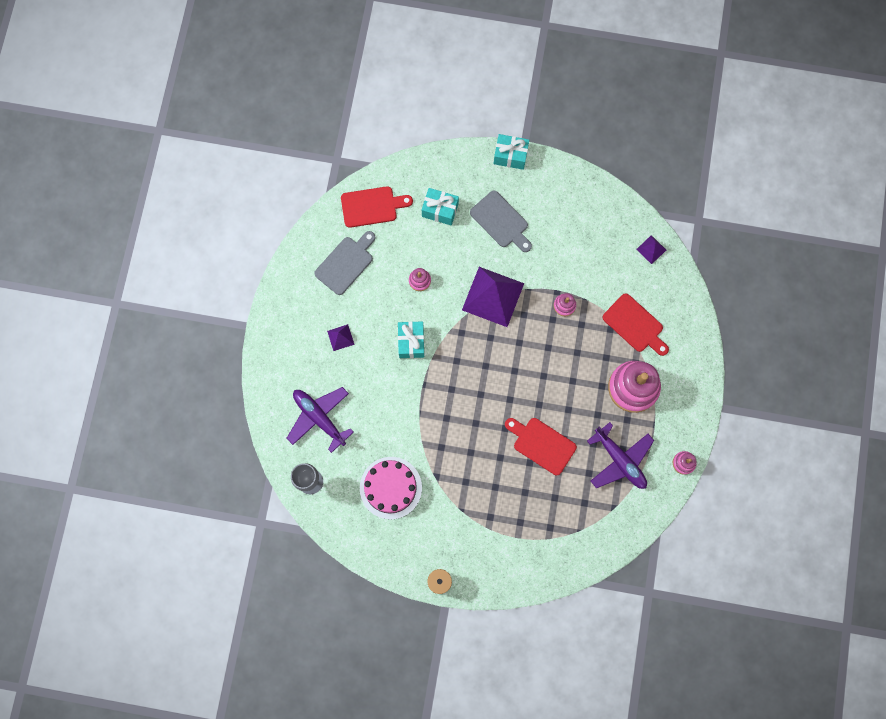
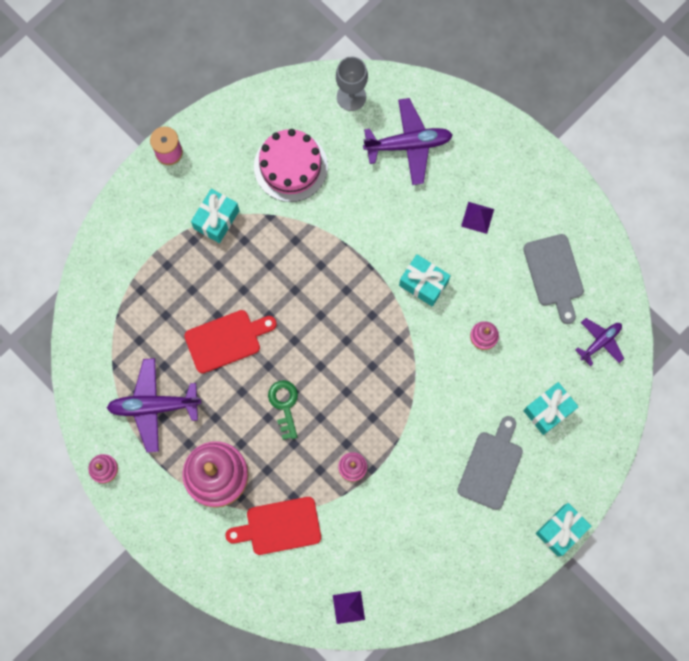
camera: 125 degrees right, 0 degrees up
(372, 206) = (600, 342): red cutting board -> purple plane
(464, 511) = (216, 219): none -> turquoise gift
(493, 296) = (414, 399): purple pyramid -> none
(501, 221) = (491, 466): grey cutting board -> grey cutting board turned 120 degrees clockwise
(556, 376) = (284, 405): none -> green key

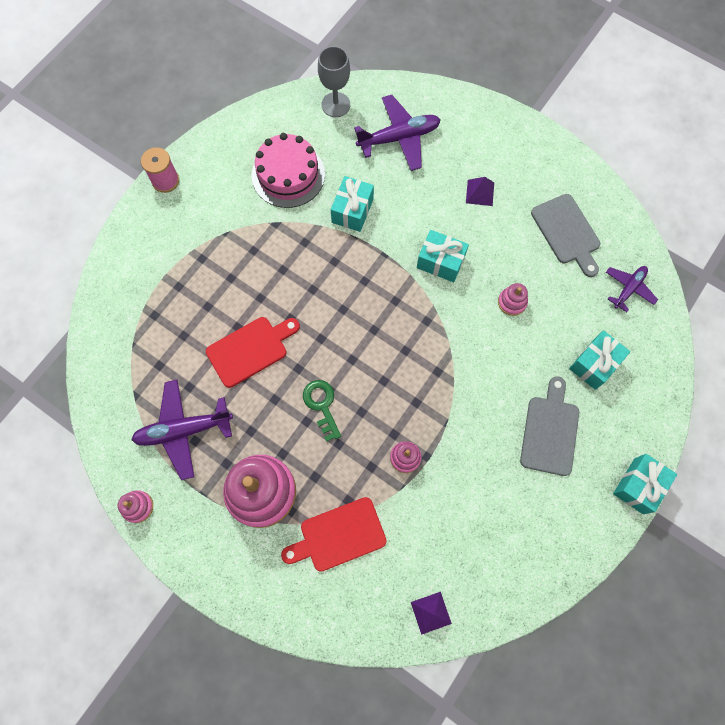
camera: 10 degrees left, 5 degrees down
(216, 219) = (222, 235): turquoise gift -> turquoise gift (352, 211)

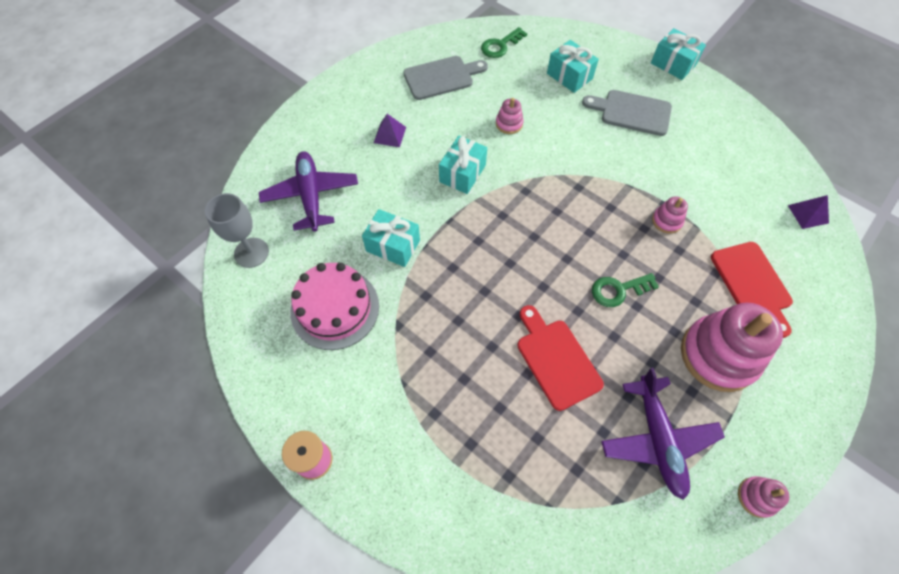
camera: 85 degrees left, 10 degrees down
(628, 289) = (500, 45): purple plane -> green key

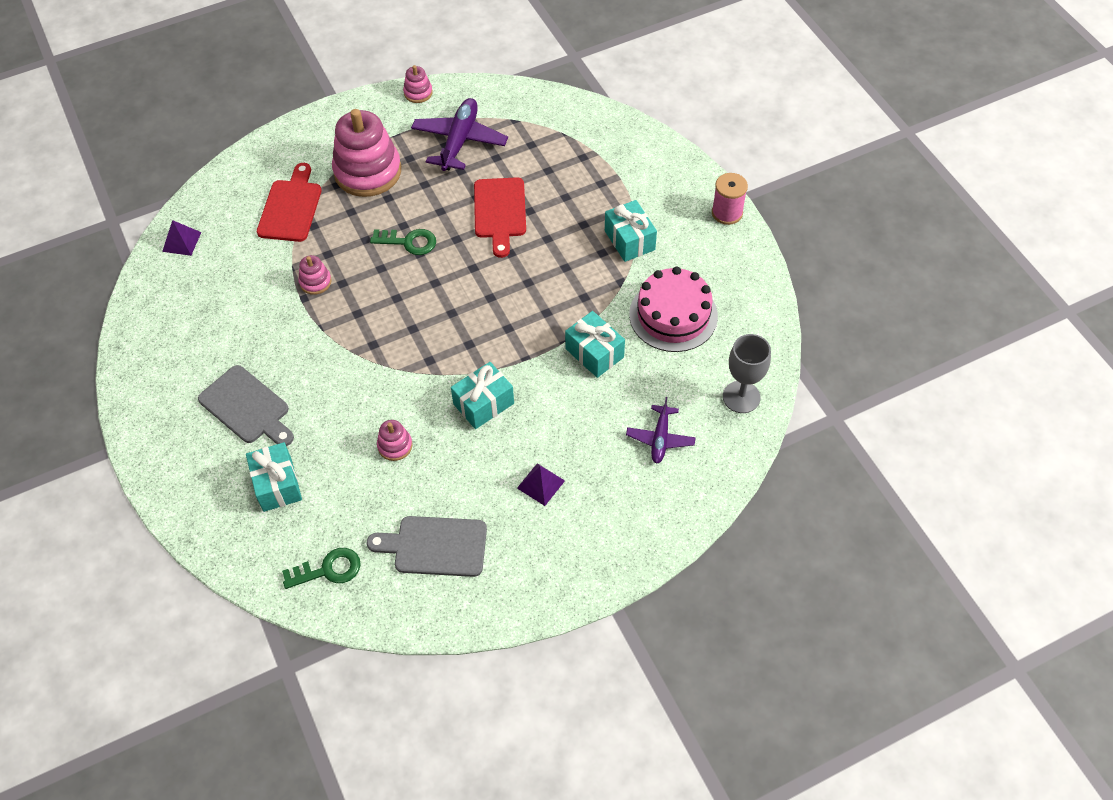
camera: 155 degrees left, 5 degrees down
(311, 196) = (660, 438): purple plane -> purple plane, size x0.60
(673, 64) = (141, 453): turquoise gift -> turquoise gift (629, 240)

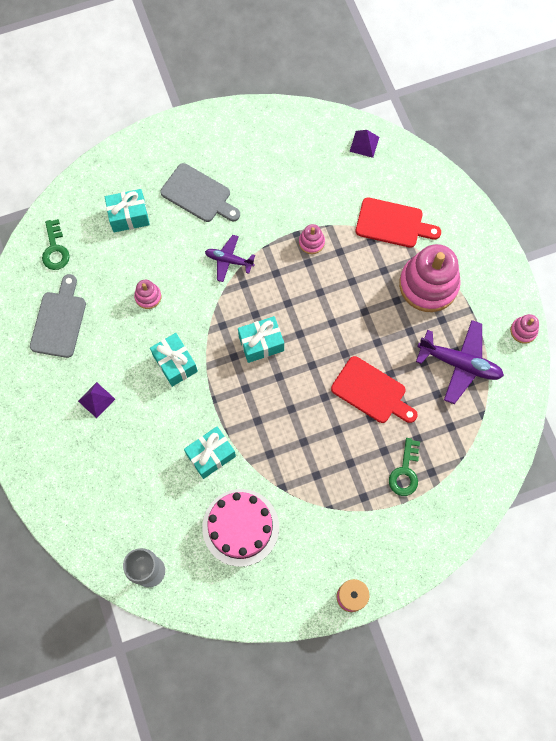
camera: 95 degrees right, 15 degrees up
(247, 407) = (198, 195): grey cutting board -> grey cutting board turned 105 degrees counterclockwise
(409, 242) = (345, 315): green key -> green key (405, 472)
(500, 212) = (371, 392): red cutting board -> red cutting board turned 150 degrees counterclockwise
(629, 240) = (327, 501): turquoise gift -> turquoise gift (261, 343)
(660, 438) = (121, 497): purple plane -> purple plane (229, 260)

